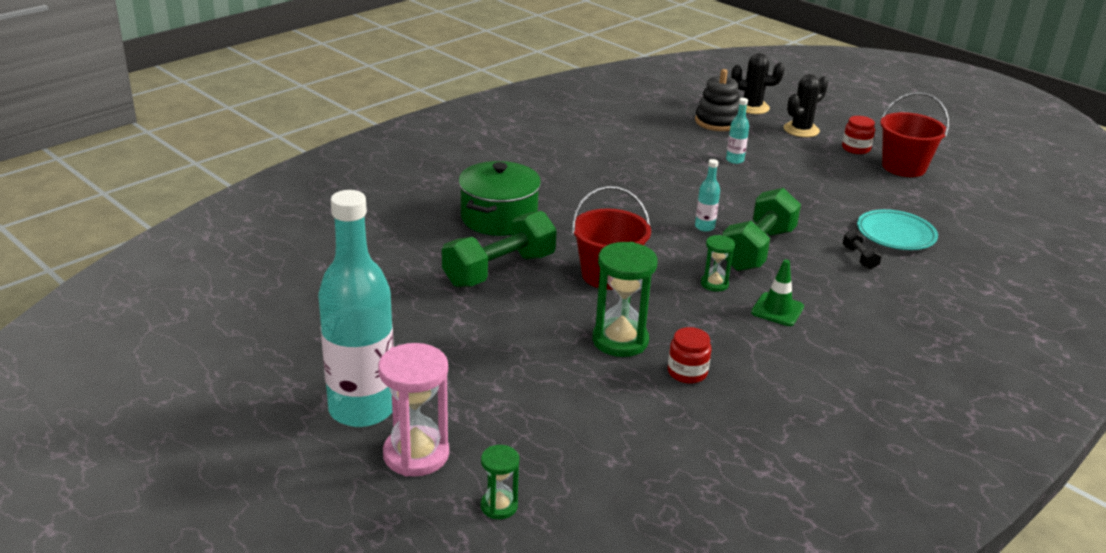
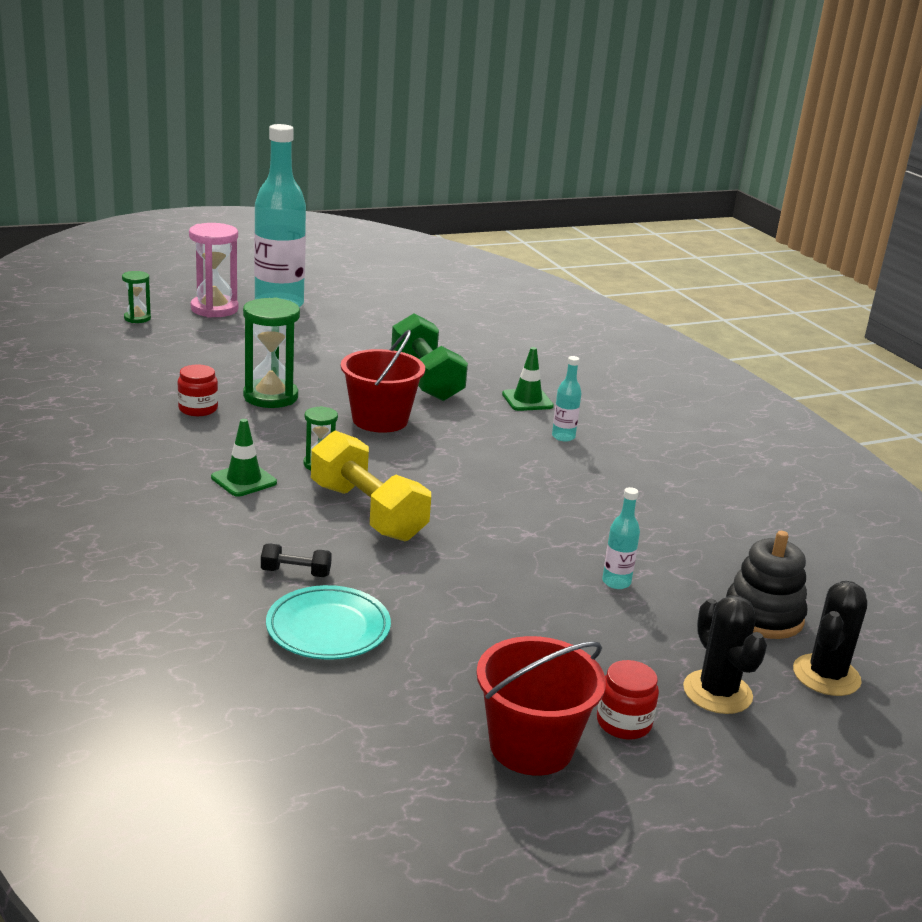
camera: 110 degrees right, 5 degrees down
(499, 218) = (527, 400): green pot -> green traffic cone
(704, 227) = (440, 498): turquoise bottle -> turquoise bottle (563, 437)
(757, 249) = (367, 512): green dumbbell -> yellow dumbbell

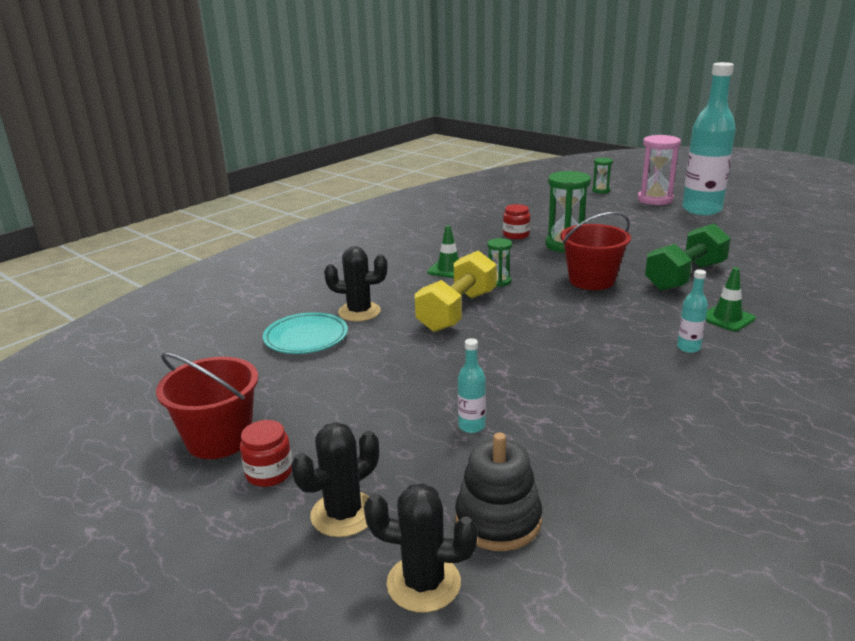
camera: 70 degrees right, 0 degrees up
(296, 572) = (359, 312): black dumbbell -> black cactus

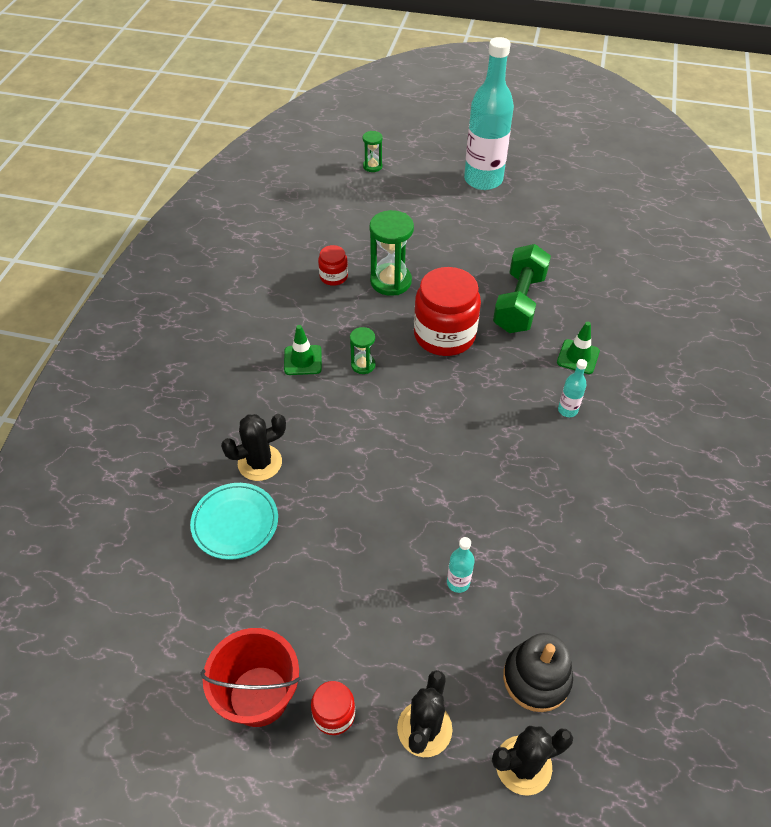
camera: 30 degrees left, 25 degrees up
(457, 311) = (352, 427): yellow dumbbell -> none
(591, 280) = (444, 335): red bucket -> red jar
(655, 199) = (432, 171): pink hourglass -> none

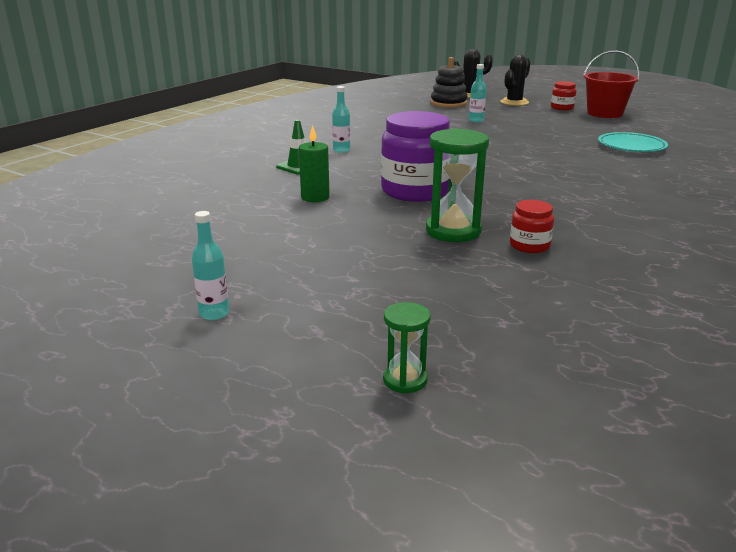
camera: 160 degrees left, 25 degrees down
(260, 463) = (615, 161): black cactus -> none
(303, 360) = (576, 197): green traffic cone -> none
(363, 365) = (511, 187): green hourglass -> none
(444, 335) = (415, 191): red jar -> purple jar
(483, 180) = (214, 313): turquoise bottle -> turquoise bottle, size x0.40
(519, 303) = (315, 197): green dumbbell -> green candle

